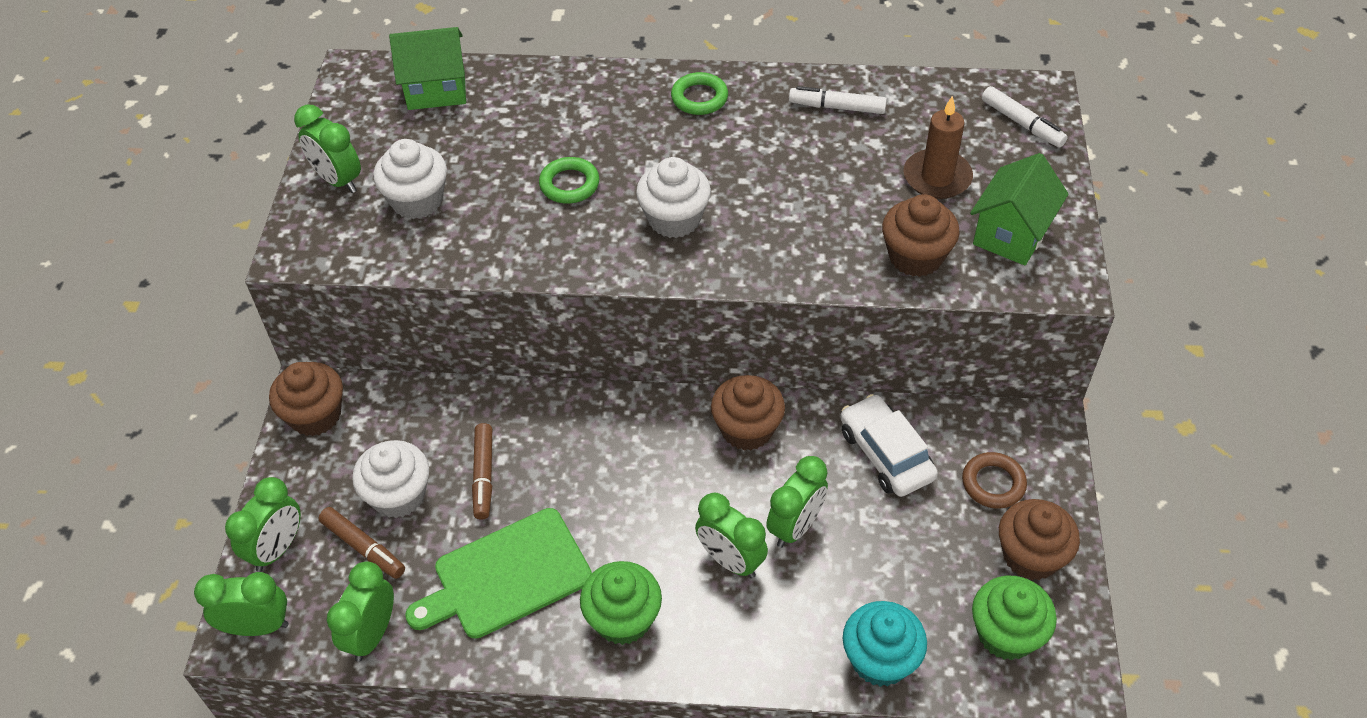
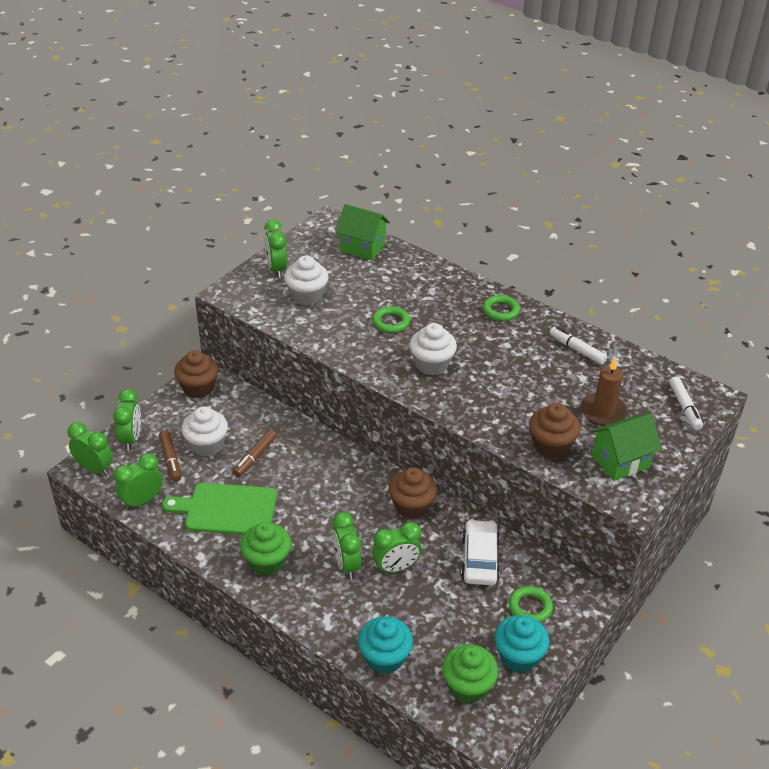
camera: 30 degrees right, 10 degrees down
(277, 549) = (131, 439): green clock -> green clock turned 60 degrees counterclockwise
(993, 483) = (530, 607): brown ring -> green ring
(1030, 556) = (518, 656): brown cupcake -> turquoise cupcake

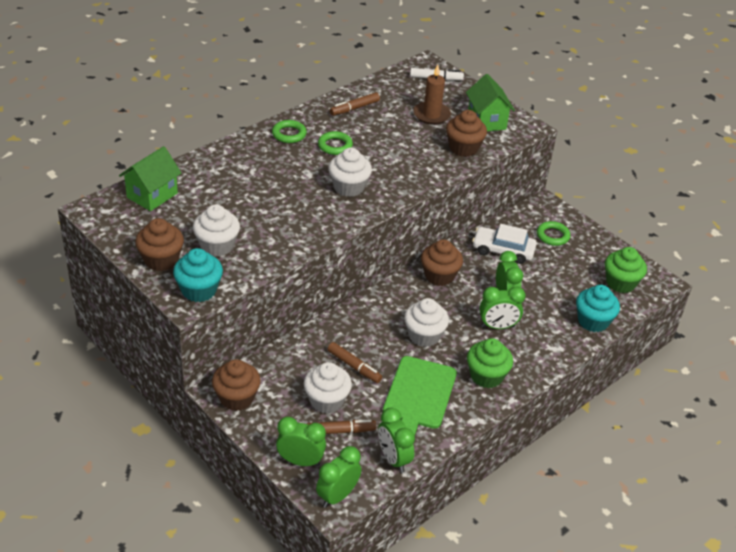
camera: 80 degrees left, 0 degrees up
(276, 269) = (161, 260): green clock -> brown cupcake
(313, 504) = (424, 335): none -> white cupcake
(391, 322) = (281, 199): green ring -> green ring (335, 146)
(518, 656) = (595, 252): turquoise cupcake -> turquoise cupcake (199, 290)
(577, 349) = (354, 108): white marker -> brown marker

